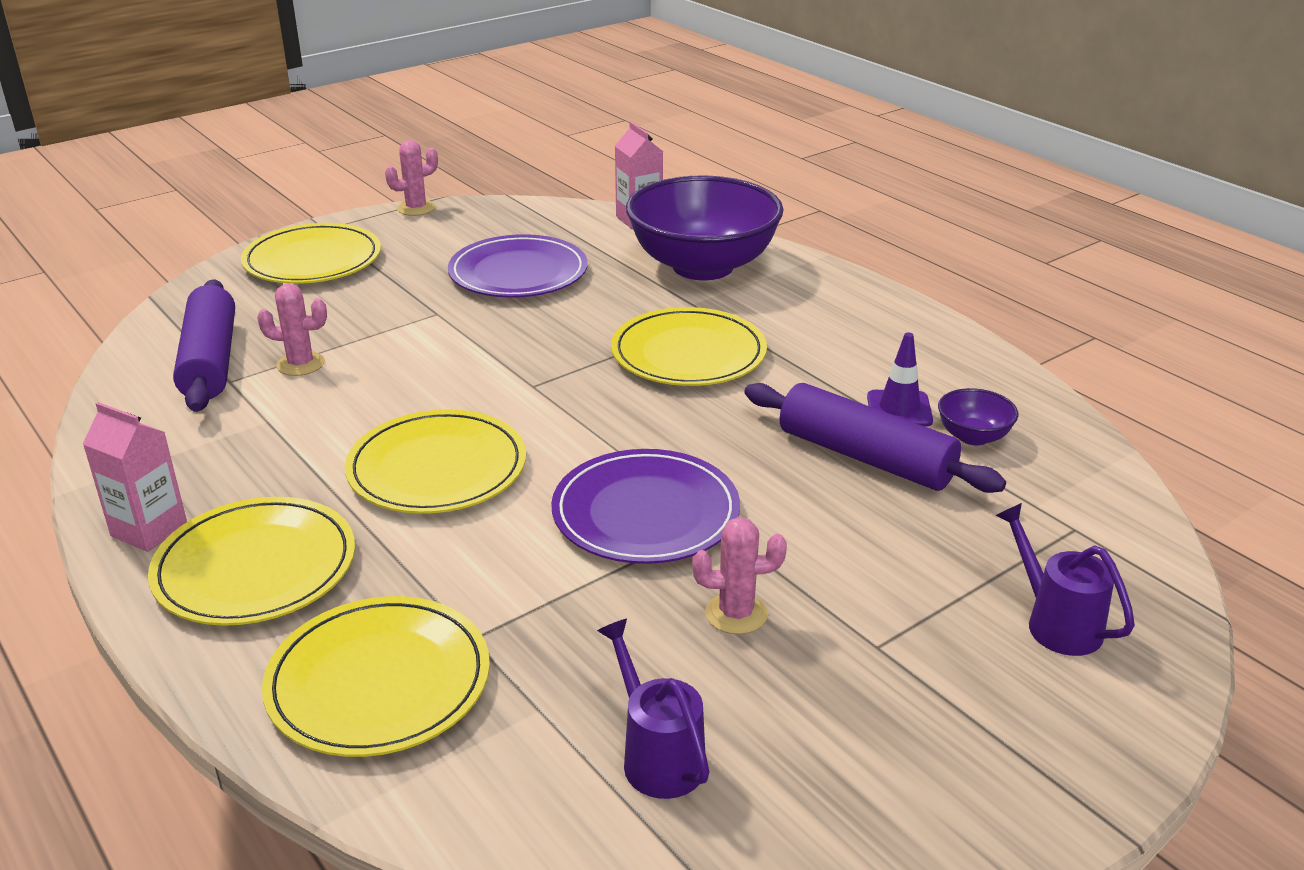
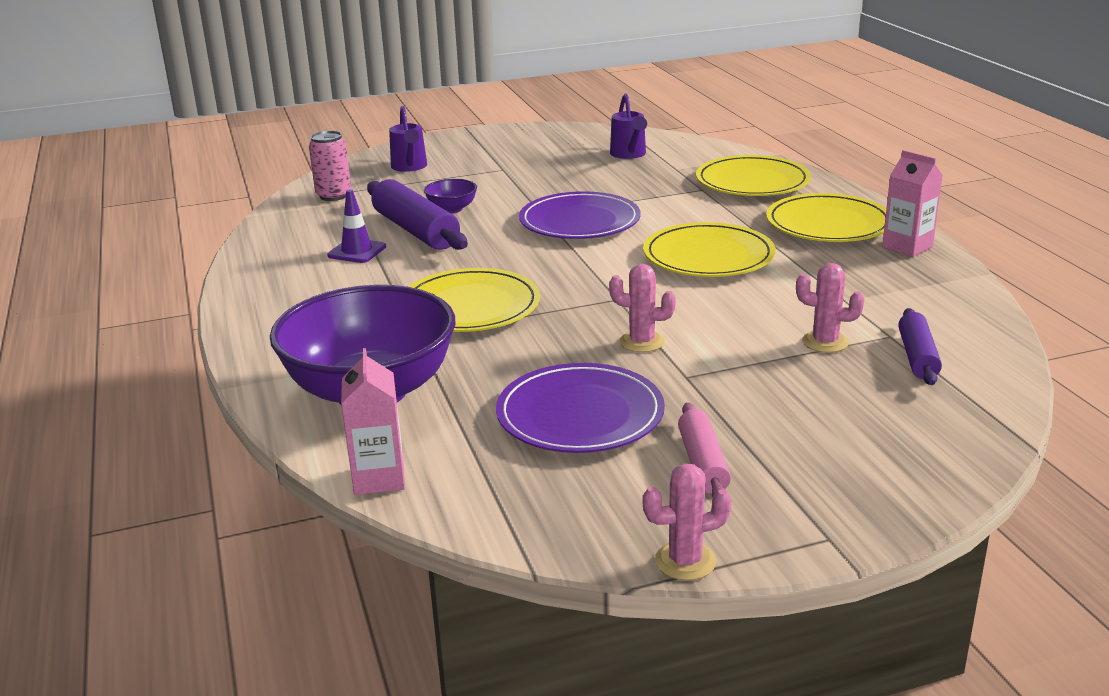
camera: 160 degrees left, 5 degrees down
(210, 361) = (917, 357): purple rolling pin -> purple rolling pin, size x0.59
(312, 260) = (836, 475): yellow plate -> none
(412, 255) = (703, 463): none -> pink rolling pin
(736, 614) = (560, 183): pink cactus -> pink cactus (642, 342)
(973, 436) = (332, 232): purple bowl -> purple bowl (452, 209)
(1078, 515) = (334, 195): none -> pink can

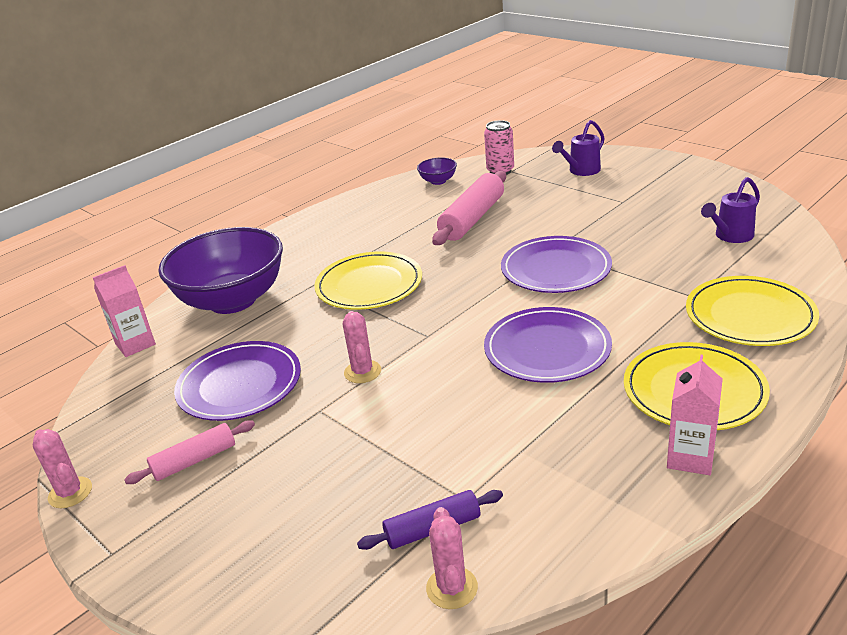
camera: 65 degrees right, 5 degrees up
(357, 251) = (420, 215): purple traffic cone -> none
(416, 230) = (472, 219): purple rolling pin -> pink rolling pin
(452, 209) = (523, 215): purple bowl -> purple bowl (438, 181)
(708, 256) = (547, 349): yellow plate -> purple plate
(825, 342) = (424, 463): pink cactus -> pink cactus (452, 588)

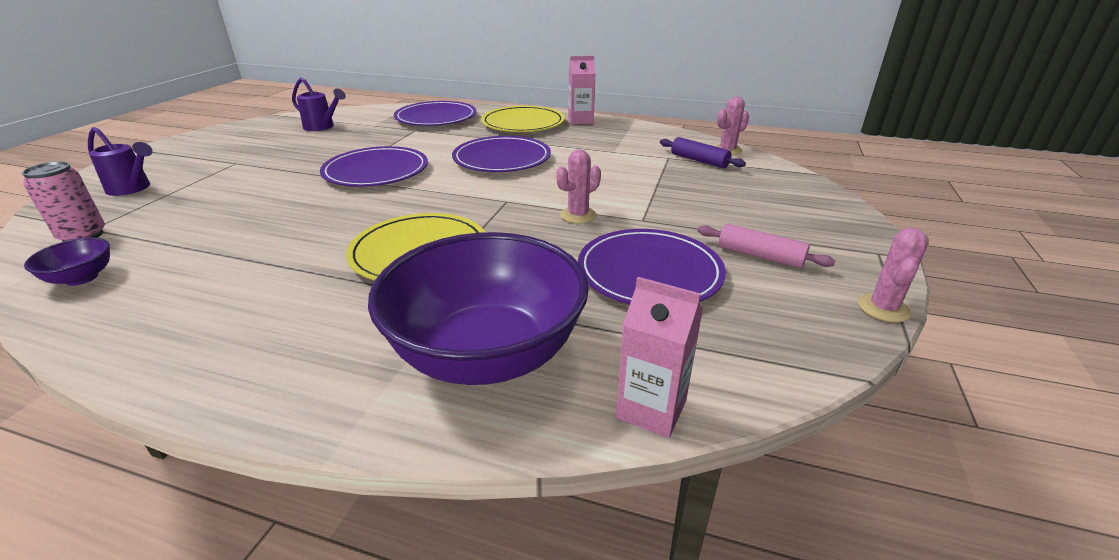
camera: 120 degrees left, 0 degrees up
(472, 219) = (245, 226): pink rolling pin -> none
(750, 315) = (436, 118): yellow plate -> purple plate

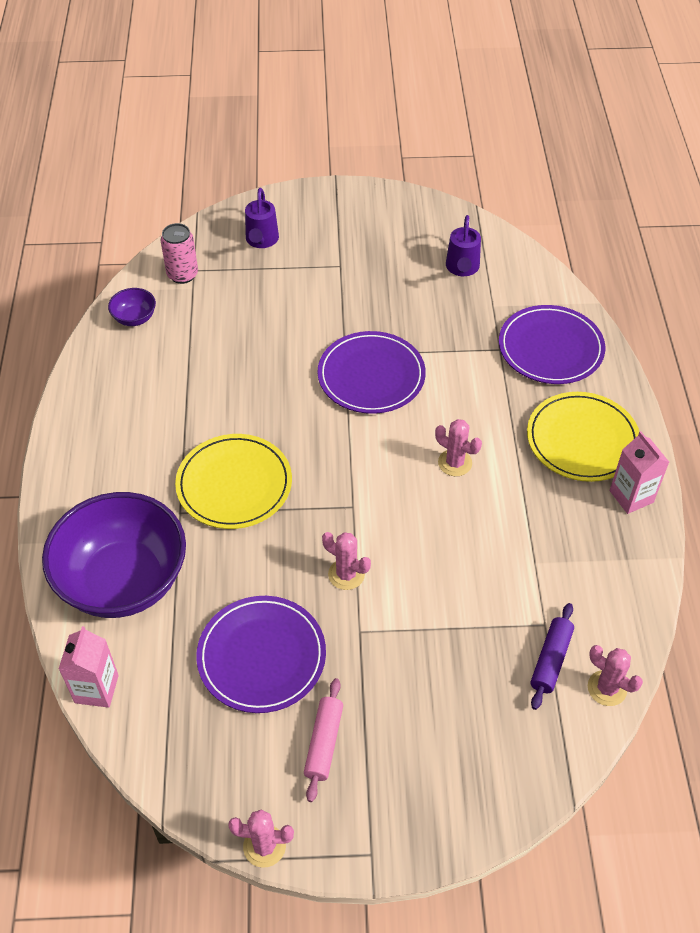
camera: 70 degrees right, 20 degrees up
(502, 159) = (455, 463): purple plate -> pink cactus

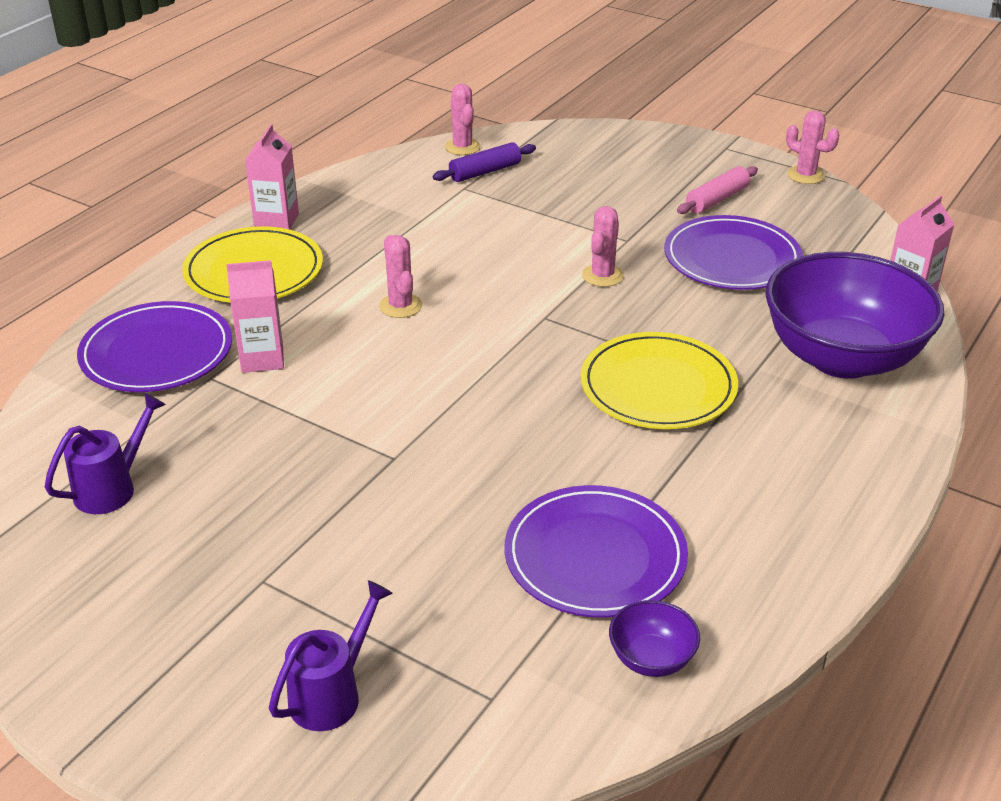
camera: 145 degrees left, 15 degrees down
(182, 275) = (517, 699): pink can -> none
(346, 574) = (602, 276): pink cactus -> pink cactus turned 45 degrees clockwise
(371, 376) = (390, 419): purple plate -> purple plate (595, 556)
(488, 376) = (262, 358): none -> pink carton

